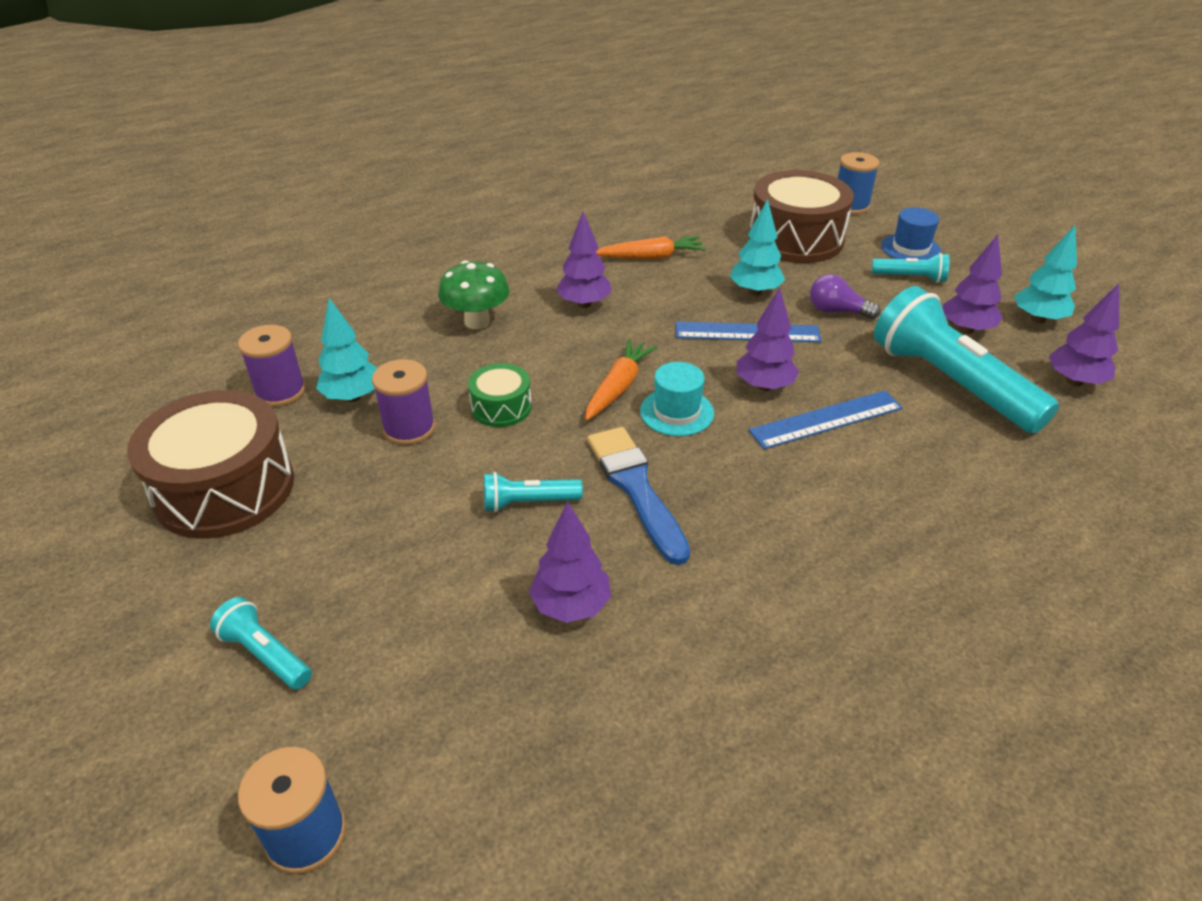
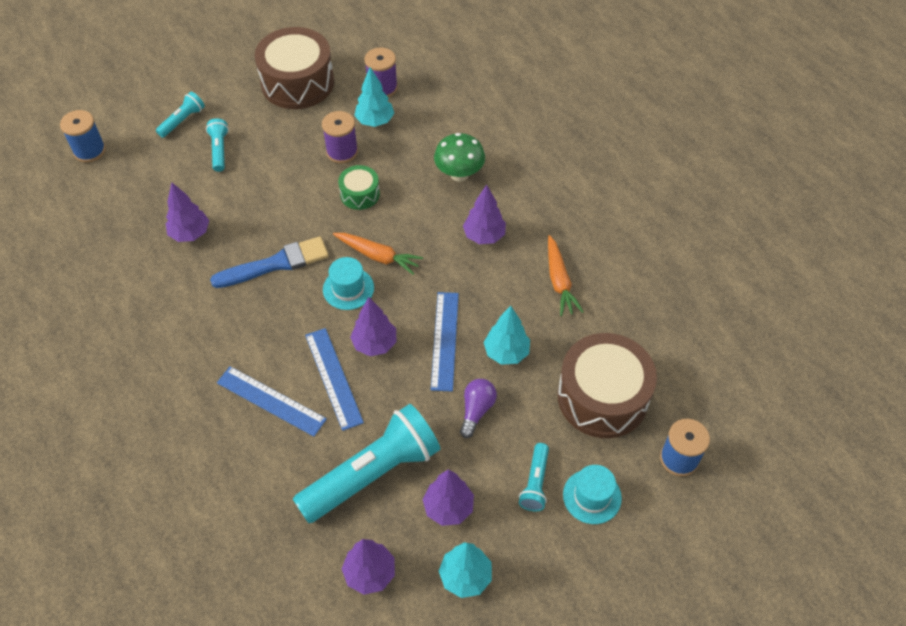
camera: 90 degrees right, 15 degrees up
(528, 502) = (270, 212): turquoise flashlight -> turquoise flashlight (219, 150)
(881, 476) = (271, 401): none -> blue ruler
(910, 248) = (592, 496): blue hat -> turquoise hat

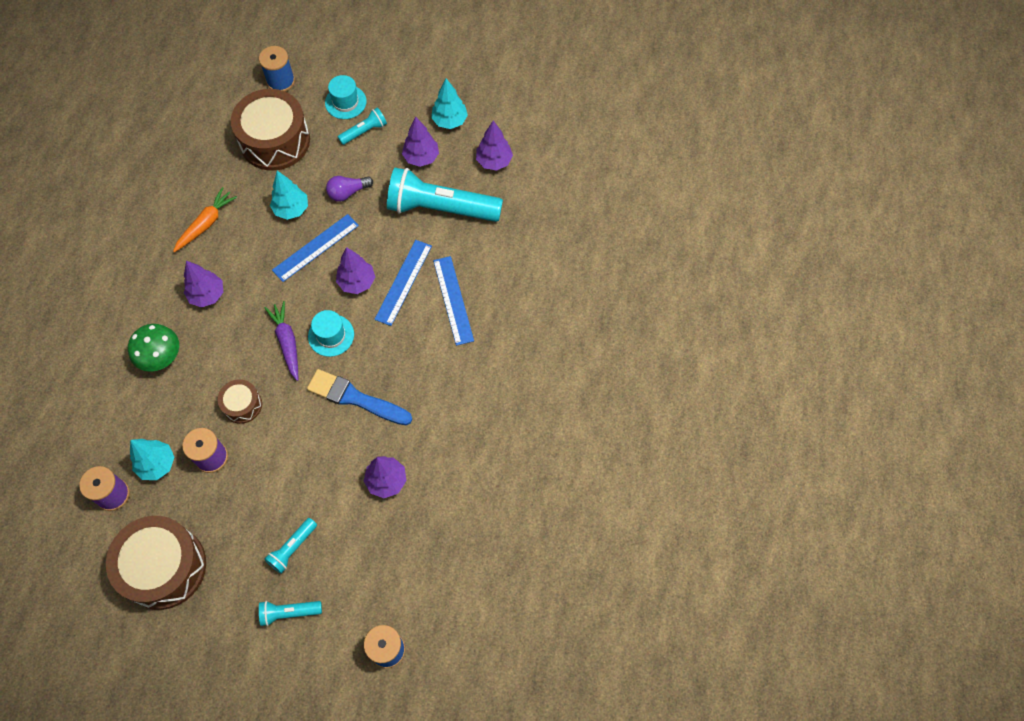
camera: 135 degrees left, 10 degrees up
(360, 194) = (242, 405): green drum -> brown drum
(378, 256) = (287, 342): orange carrot -> purple carrot

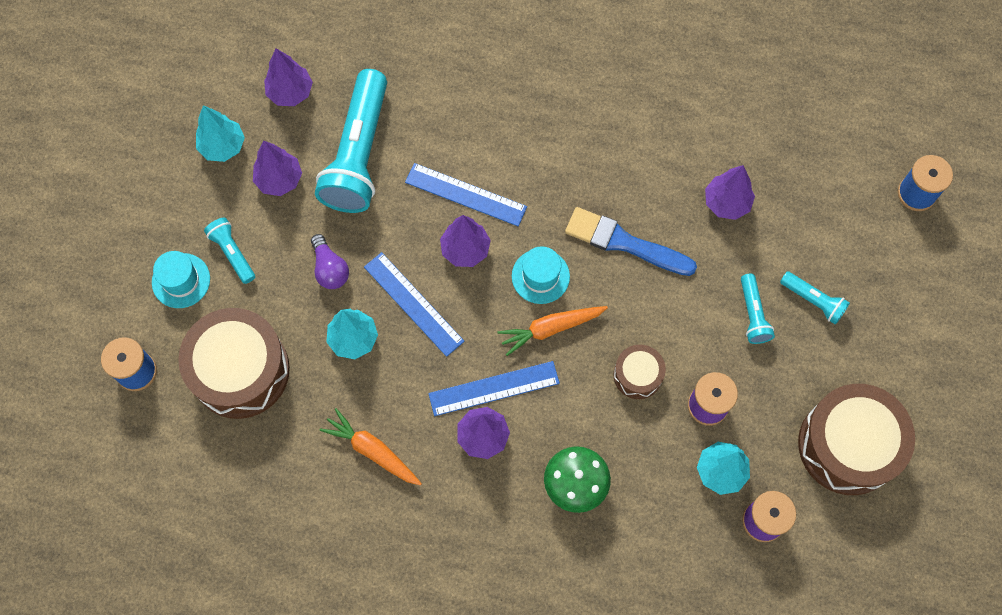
camera: 90 degrees left, 5 degrees up
(287, 342) = (551, 328): purple carrot -> orange carrot
(289, 612) = (887, 298): turquoise flashlight -> turquoise flashlight (753, 314)
(355, 398) = (624, 243): blue brush -> blue brush turned 90 degrees clockwise
(453, 300) = (491, 137): blue ruler -> blue ruler (494, 388)

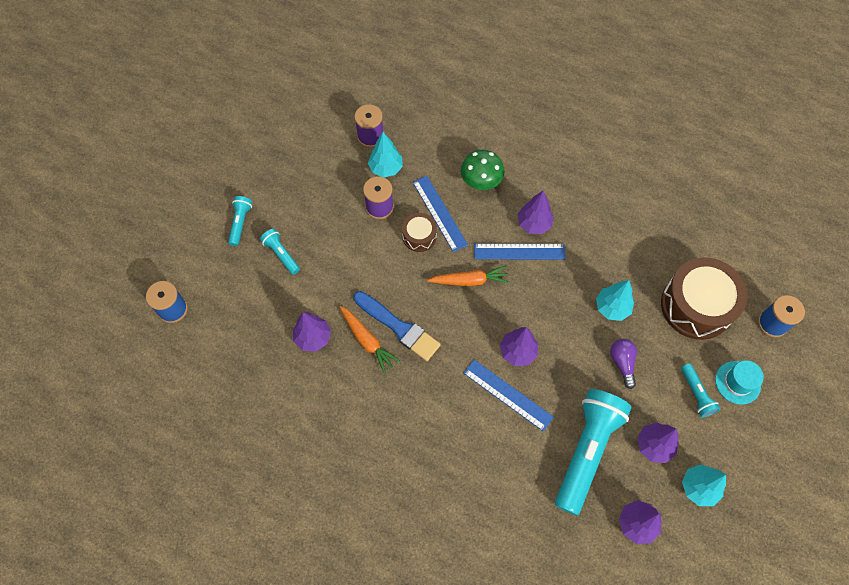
camera: 165 degrees left, 5 degrees down
(372, 451) = (609, 232): orange carrot -> orange carrot (367, 340)
(413, 304) = (564, 322): blue ruler -> blue ruler (439, 213)
(540, 276) = (467, 318): turquoise hat -> none
(753, 314) = (326, 256): turquoise flashlight -> turquoise flashlight (240, 223)
(848, 445) = (300, 164): brown drum -> none

